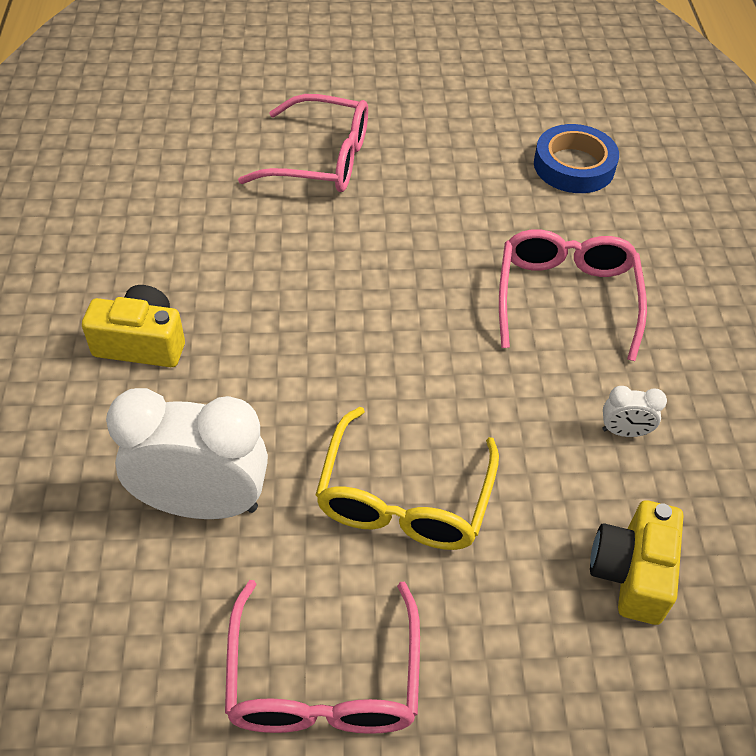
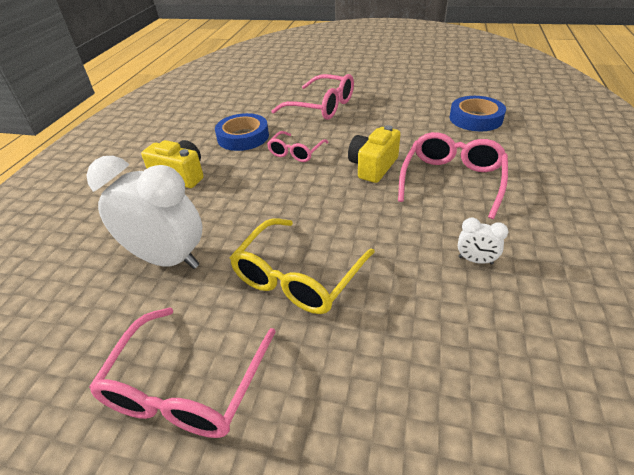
camera: 20 degrees right, 10 degrees down
(211, 245) = (243, 137): none -> blue tape
(315, 269) = (296, 152): none -> pink glasses
(631, 573) = (458, 358): yellow camera -> yellow camera (373, 166)

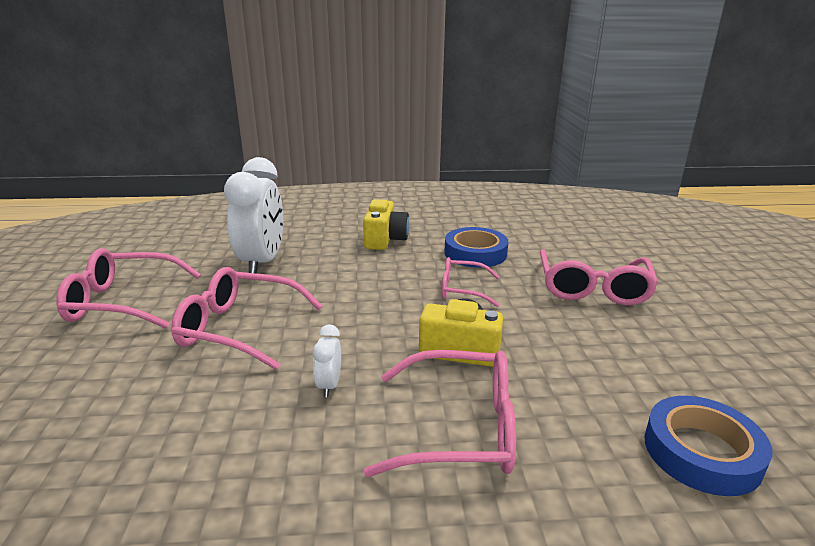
camera: 70 degrees right, 15 degrees down
(298, 277) = (239, 328): yellow glasses -> pink glasses
(475, 260) = (270, 460): white clock -> white clock (329, 385)

